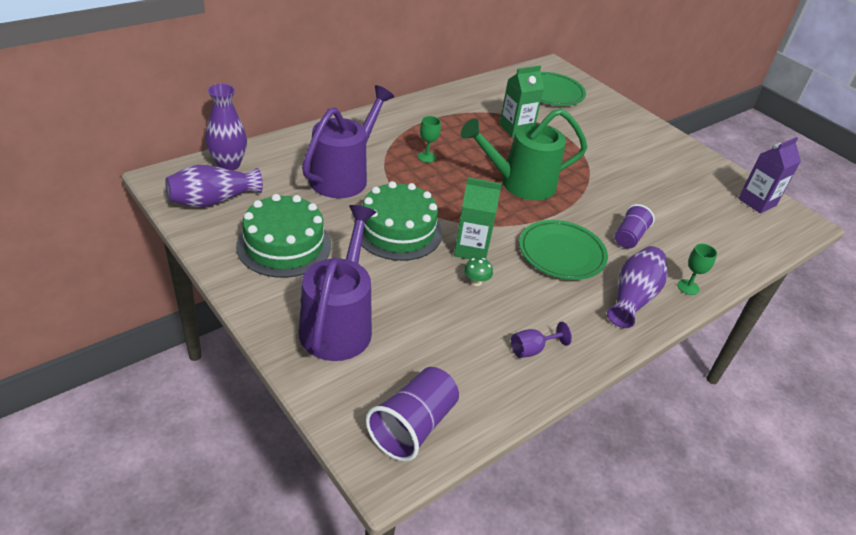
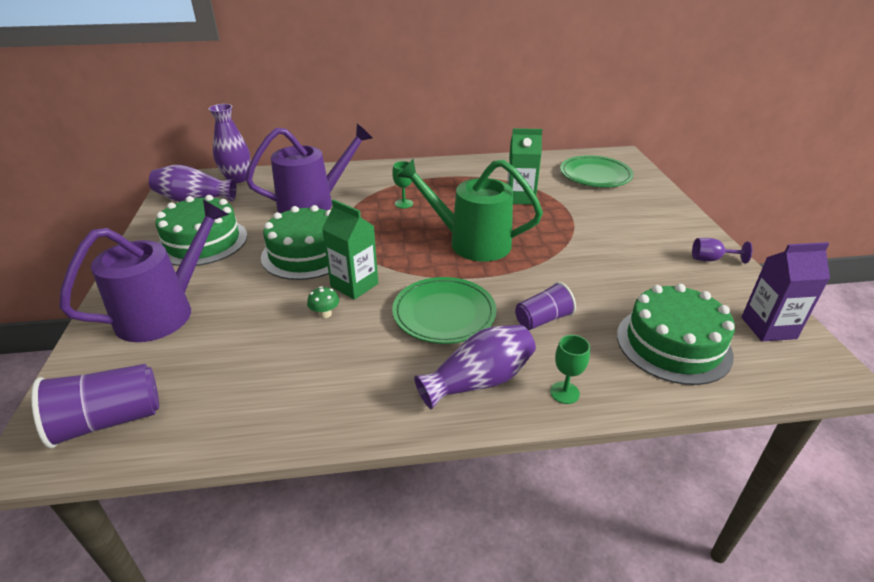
camera: 35 degrees right, 5 degrees down
(532, 349) = (304, 394): purple goblet -> purple goblet (711, 259)
(717, 231) = (673, 344): none -> green cake

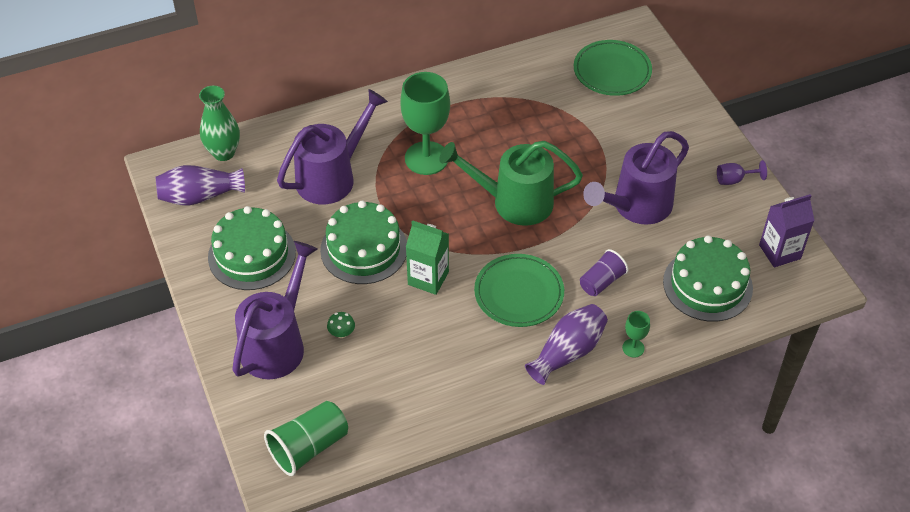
camera: 15 degrees left, 15 degrees up
(108, 421) = (309, 447): purple cup -> green cup
(237, 179) = (223, 153): purple vase -> green vase
(325, 314) = (418, 315): green mushroom -> green mushroom (342, 333)
(404, 203) = (426, 158): green goblet -> green goblet, size x2.23
(520, 198) = (543, 125): green carton -> none
(598, 264) = (636, 207): none -> purple watering can

